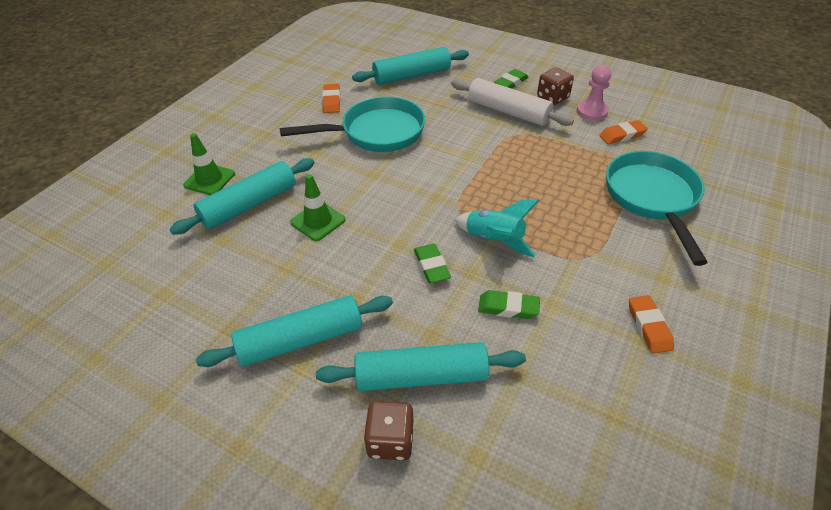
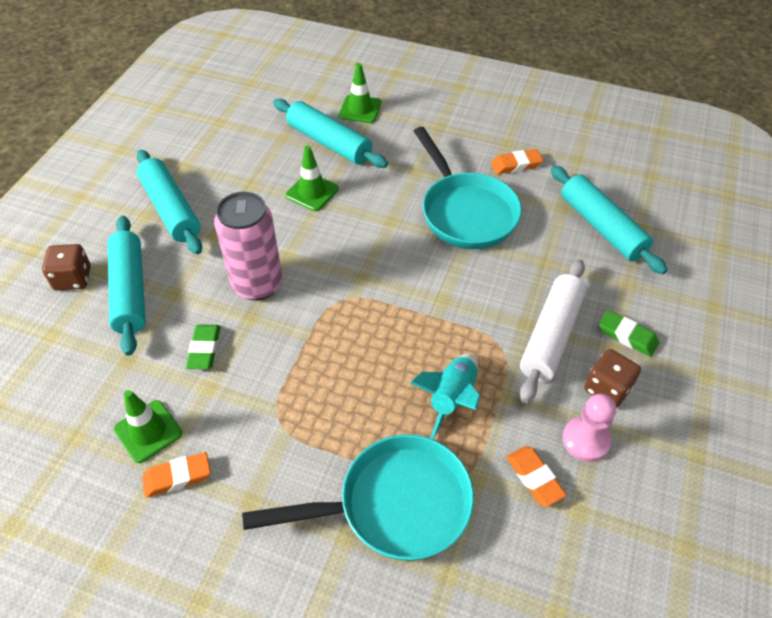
camera: 80 degrees right, 5 degrees up
(431, 266) = (257, 284): green eraser -> pink can
(494, 240) = (298, 333): turquoise rocket -> turquoise rocket (451, 398)
(603, 351) = (148, 431): none -> green traffic cone

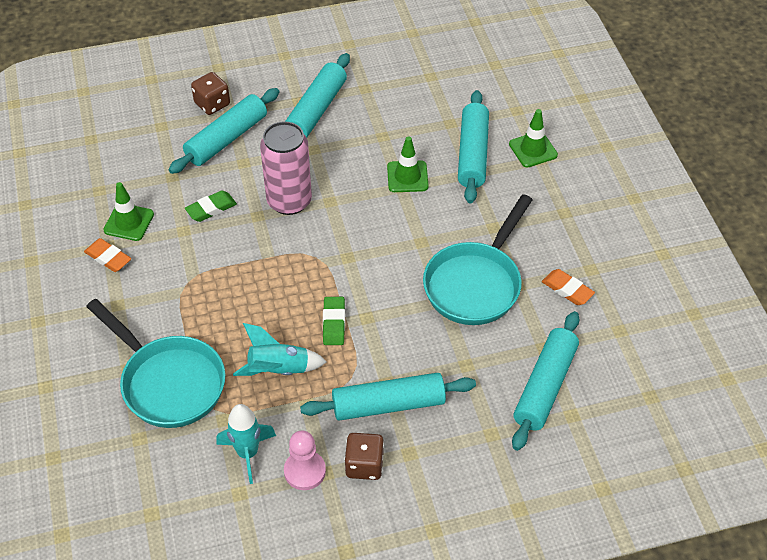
camera: 55 degrees right, 0 degrees up
(534, 478) = (247, 453): orange eraser -> turquoise rocket
(551, 336) = (388, 405): white rolling pin -> turquoise rolling pin
(627, 336) = (431, 457): green eraser -> green eraser (334, 323)

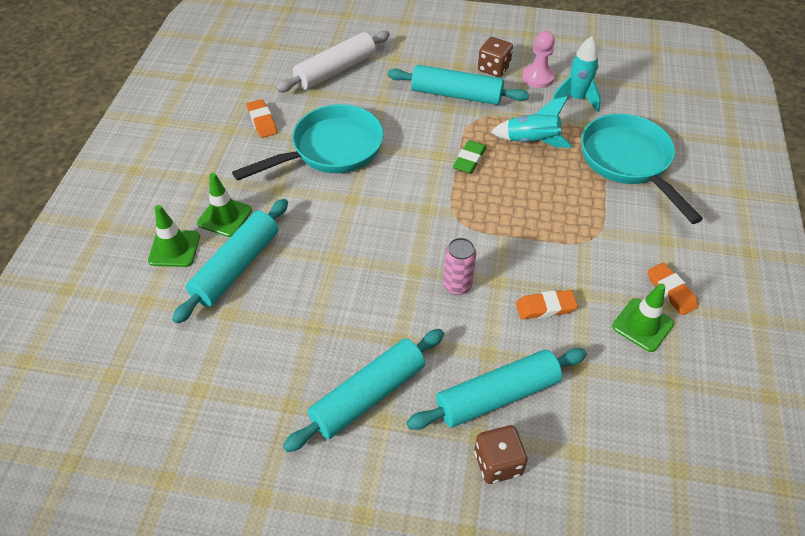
camera: 155 degrees left, 0 degrees up
(211, 209) = (545, 307): green eraser -> orange eraser
(289, 201) = (457, 285): pink can -> pink can, size x0.56
(407, 177) = (320, 267): green traffic cone -> green traffic cone (225, 217)
(545, 386) = (335, 70): turquoise rolling pin -> white rolling pin

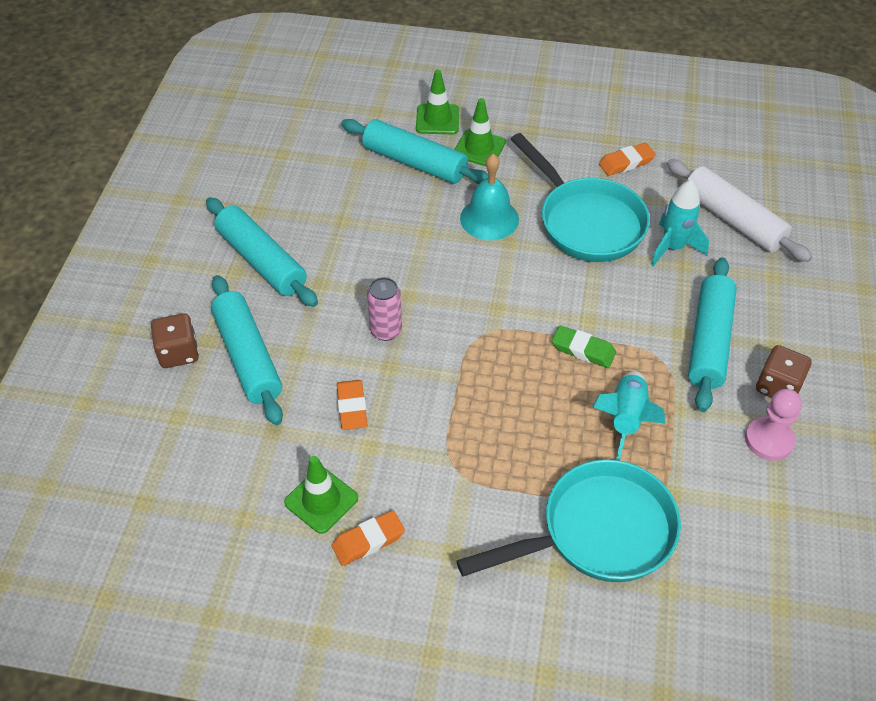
camera: 90 degrees right, 0 degrees up
(321, 211) = (489, 218): none -> turquoise bell
(576, 99) = (728, 484): turquoise rocket -> turquoise rocket (673, 248)

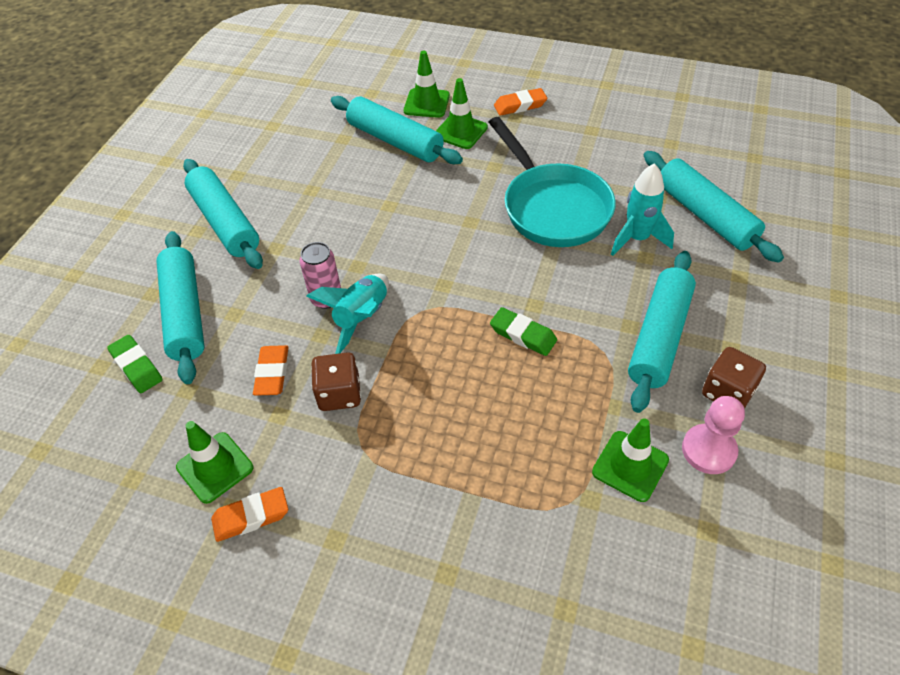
camera: 10 degrees right, 0 degrees up
(178, 353) = (120, 304): brown dice -> brown dice (339, 394)
(215, 413) = (136, 367): none -> green eraser
(489, 218) = (455, 197): turquoise bell -> none
(598, 532) = (498, 535): turquoise pan -> none
(625, 419) = (554, 412): turquoise rocket -> turquoise rocket (362, 318)
(626, 163) = (604, 153): orange eraser -> orange eraser (520, 105)
(702, 460) = (630, 466): none -> green traffic cone
(733, 220) = (705, 215): white rolling pin -> turquoise rolling pin

